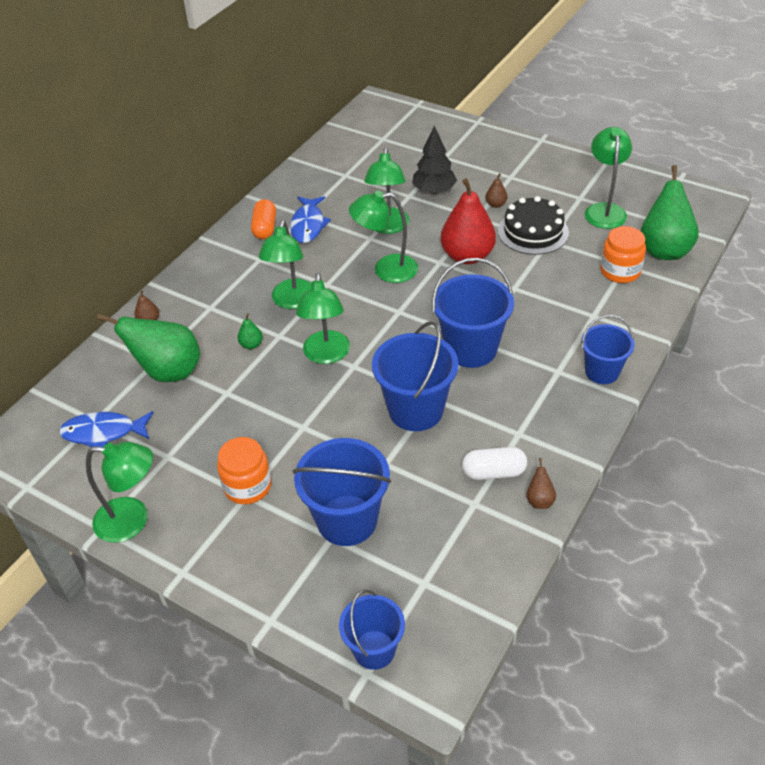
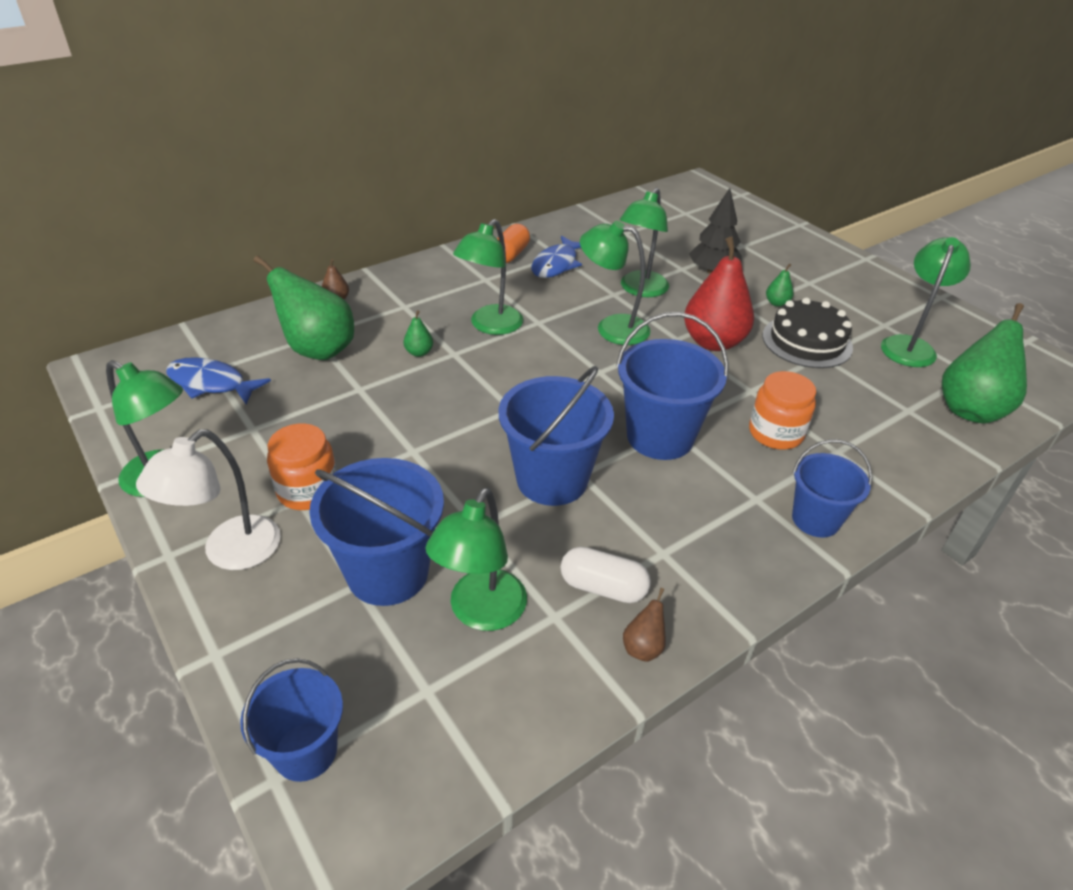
camera: 20 degrees right, 5 degrees down
(226, 552) = (230, 553): none -> white lamp
(326, 355) = (490, 388): green lamp -> green lamp (481, 613)
(496, 204) = (776, 303): brown pear -> green pear
(620, 271) = (898, 414): orange jar -> orange jar (775, 433)

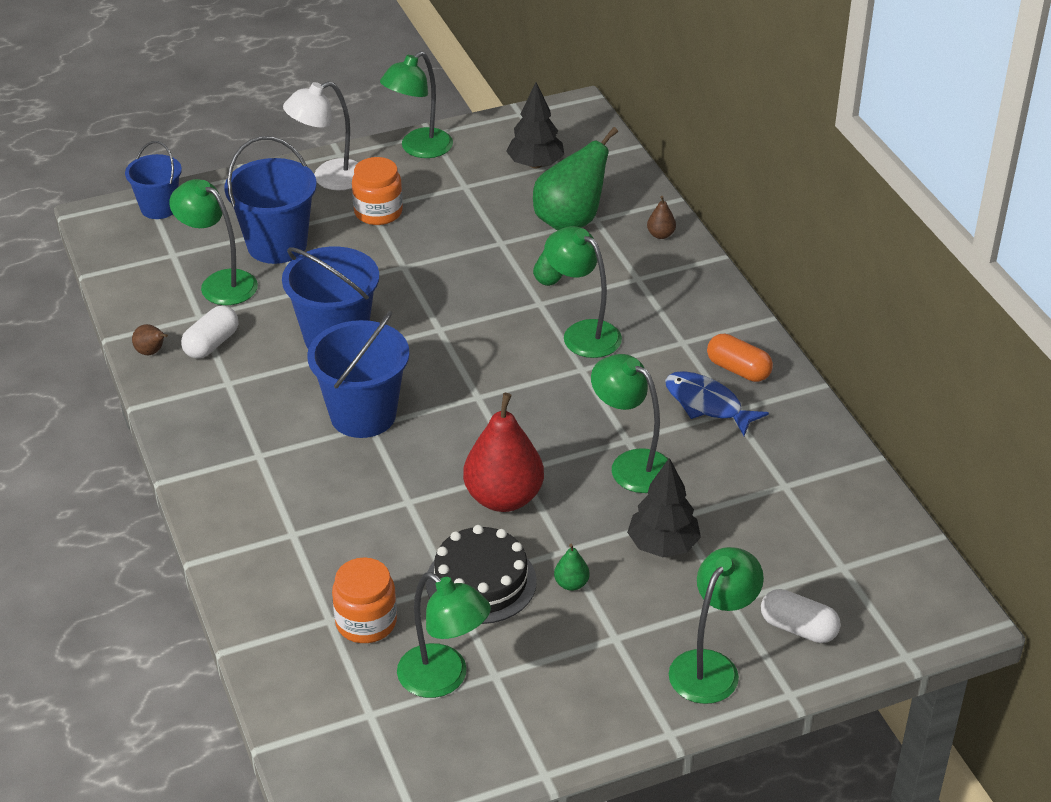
camera: 105 degrees right, 0 degrees up
(211, 383) = (535, 164): blue fish -> black tree
(230, 553) = (329, 178): white lamp -> white lamp turned 75 degrees counterclockwise
(612, 328) = (555, 423): green lamp -> green lamp (711, 666)
(747, 224) = (798, 628): none -> white capsule
(775, 433) = (336, 497): orange jar -> orange jar (366, 622)
(815, 519) = (218, 484): blue bucket -> none
(970, 409) = (310, 677): green pear -> none

